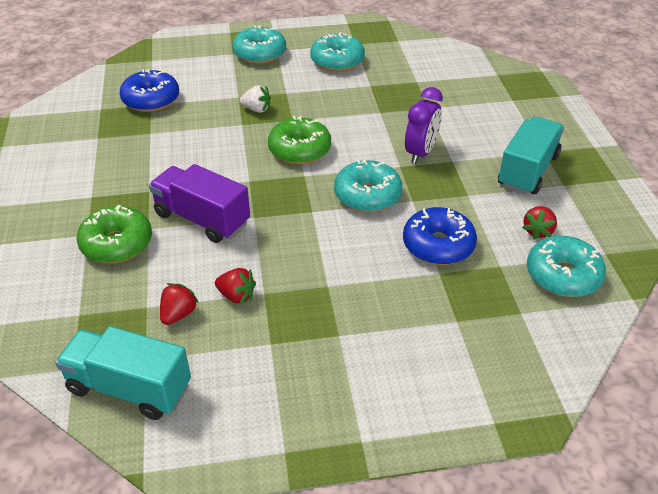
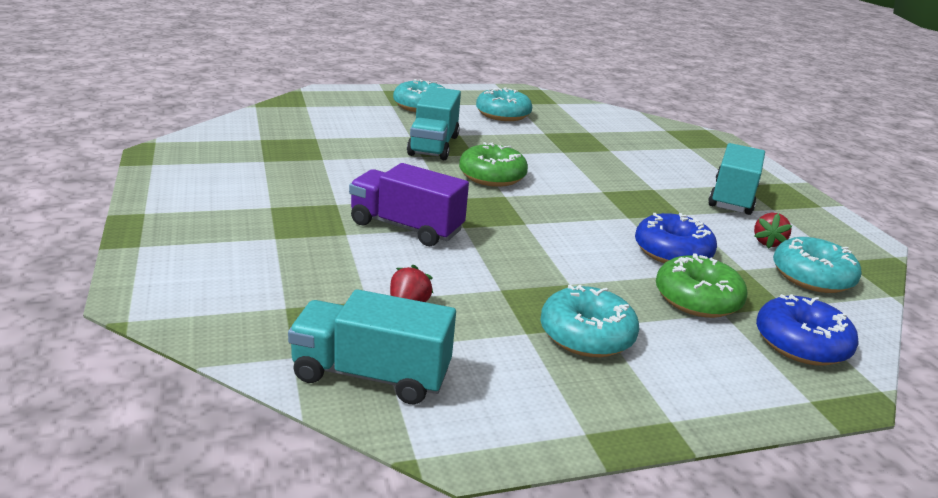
camera: 10 degrees left, 15 degrees down
(117, 244) = (313, 246): green donut -> green donut (697, 299)
(151, 100) = (315, 134): blue donut -> blue donut (801, 343)
(236, 296) = (470, 291): red strawberry -> none
(256, 109) = (433, 145): white strawberry -> turquoise truck
(367, 195) = (579, 212): turquoise donut -> turquoise donut (586, 335)
(420, 153) = (619, 182): purple clock -> none

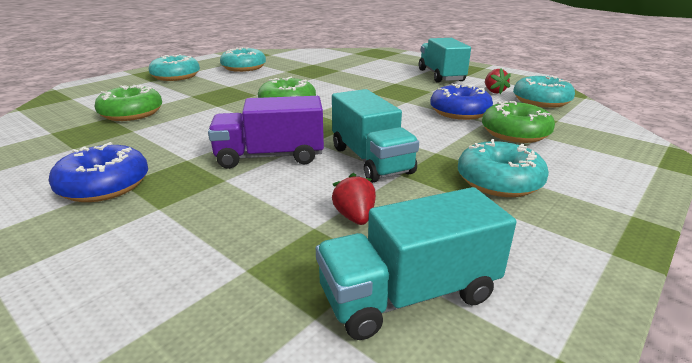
camera: 30 degrees left, 0 degrees up
(338, 140) = (131, 113): none -> green donut
(433, 145) = (218, 97): turquoise truck -> turquoise truck (370, 160)
(801, 343) = (598, 136): blue donut -> blue donut (104, 186)

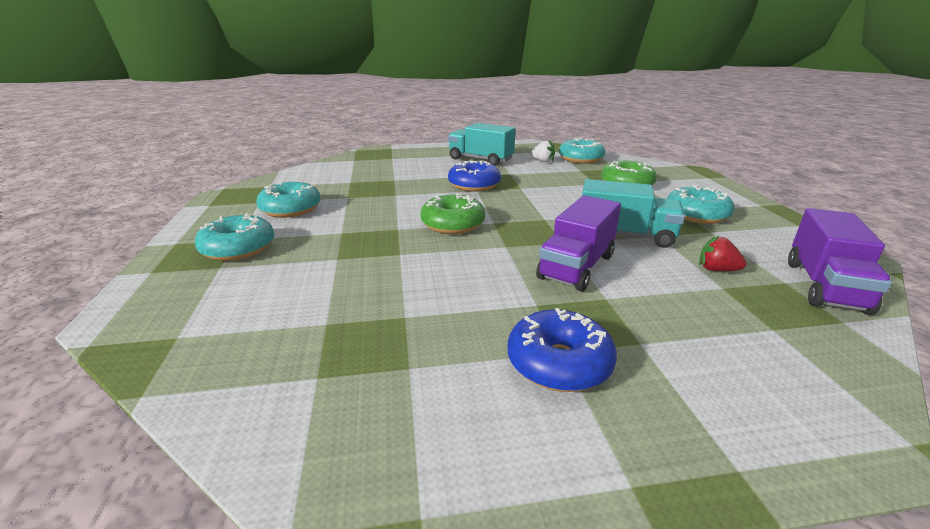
camera: 50 degrees left, 0 degrees up
(131, 113) = (339, 305): green donut -> none
(409, 294) = (824, 286): turquoise truck -> purple truck
(459, 112) = (568, 182): blue donut -> blue donut (474, 185)
(494, 91) = (543, 161): red strawberry -> white strawberry

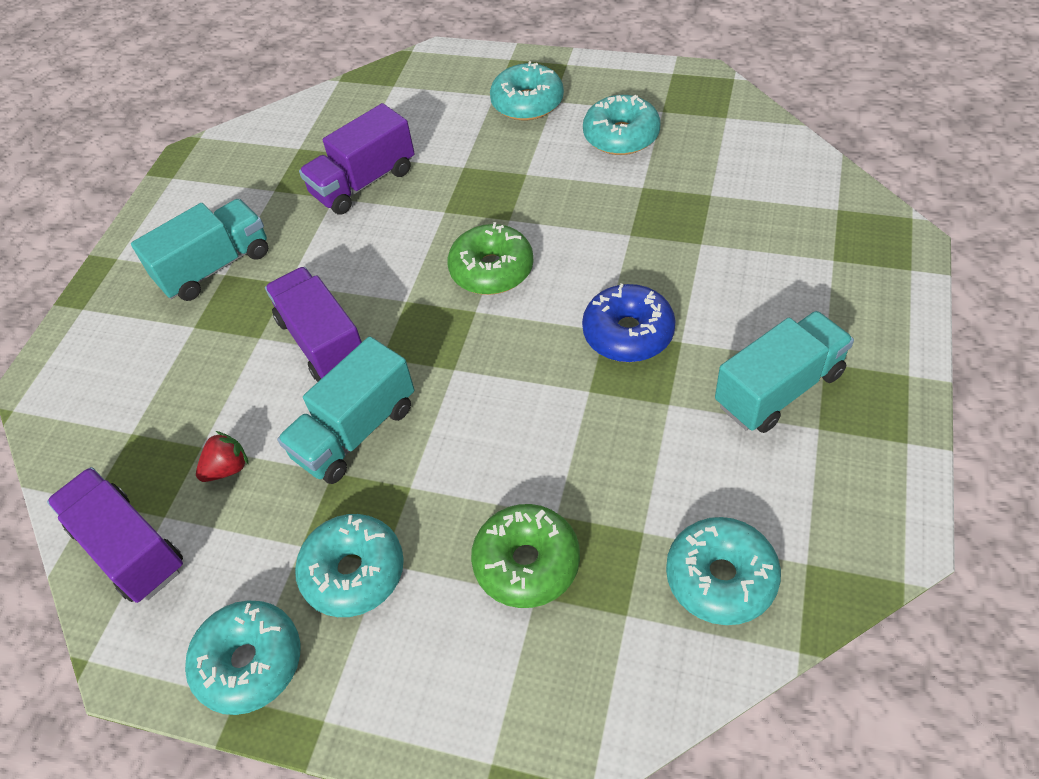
camera: 120 degrees right, 25 degrees up
(374, 304) = (364, 182): none -> purple truck
(543, 161) = (730, 494): white strawberry -> none
(559, 363) = (215, 267): blue donut -> turquoise truck
(781, 226) = (249, 662): none -> turquoise donut

